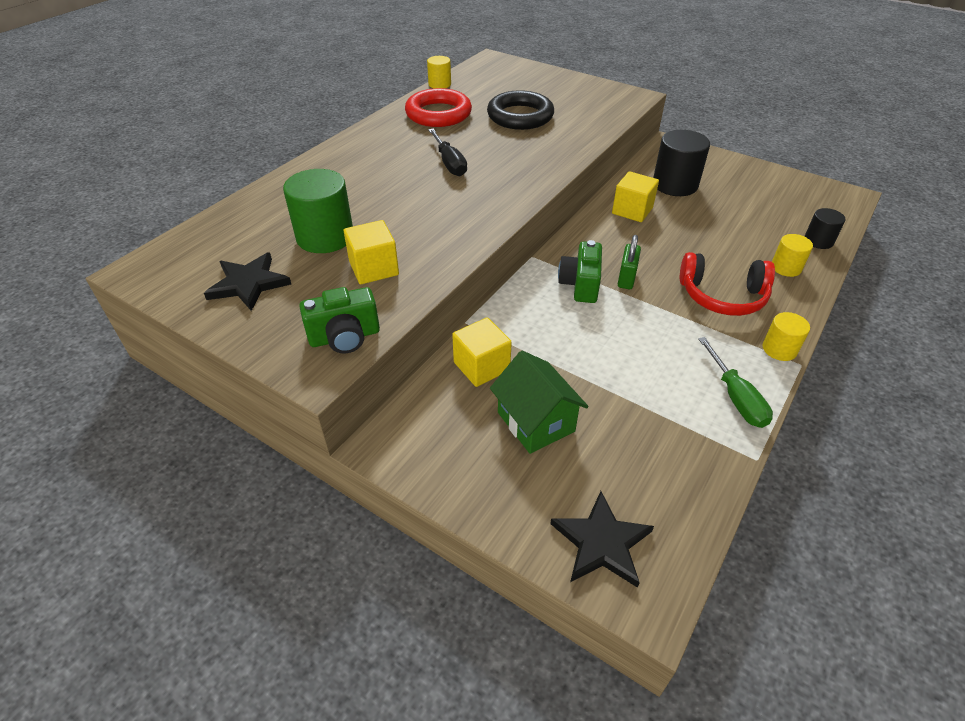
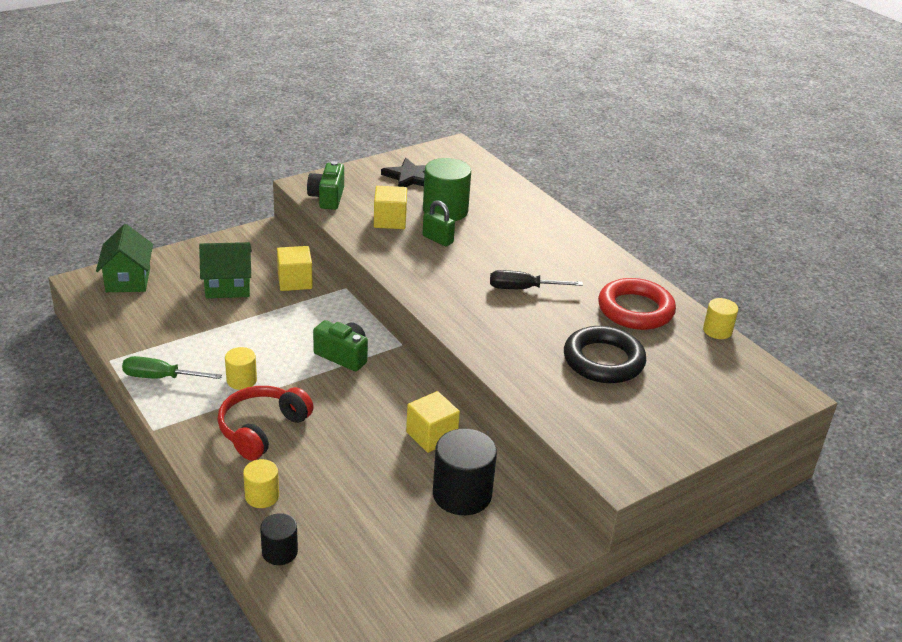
camera: 110 degrees right, 10 degrees down
(601, 542) = (128, 280): black star -> green house
(626, 278) = (331, 384): green padlock -> green padlock (437, 239)
(779, 349) = (178, 427): yellow cylinder -> yellow cylinder (241, 380)

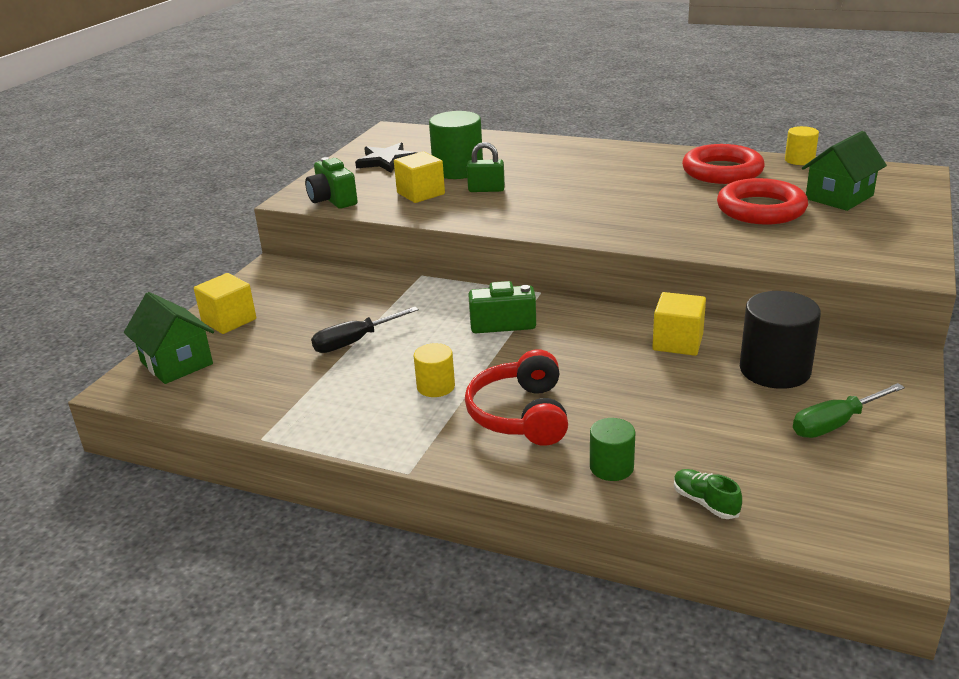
camera: 30 degrees left, 5 degrees down
(161, 377) = (345, 425): green screwdriver -> green screwdriver (835, 424)
(228, 287) = (300, 322): green house -> green house (839, 197)
(262, 496) = (611, 467): yellow cylinder -> green cylinder
(279, 552) = (705, 502): black cylinder -> green shoe
(295, 281) = (364, 290): yellow cube -> yellow cube (229, 320)
(523, 289) = (616, 192): black screwdriver -> black screwdriver (355, 341)
(603, 360) = (761, 209): black ring -> red ring

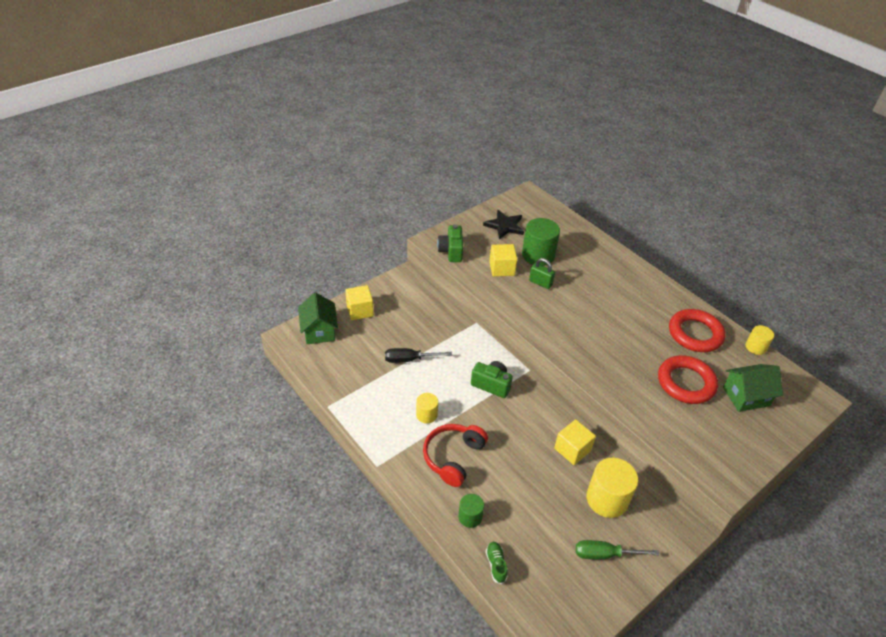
camera: 25 degrees right, 15 degrees up
(774, 370) = (607, 499): black cylinder -> yellow cylinder

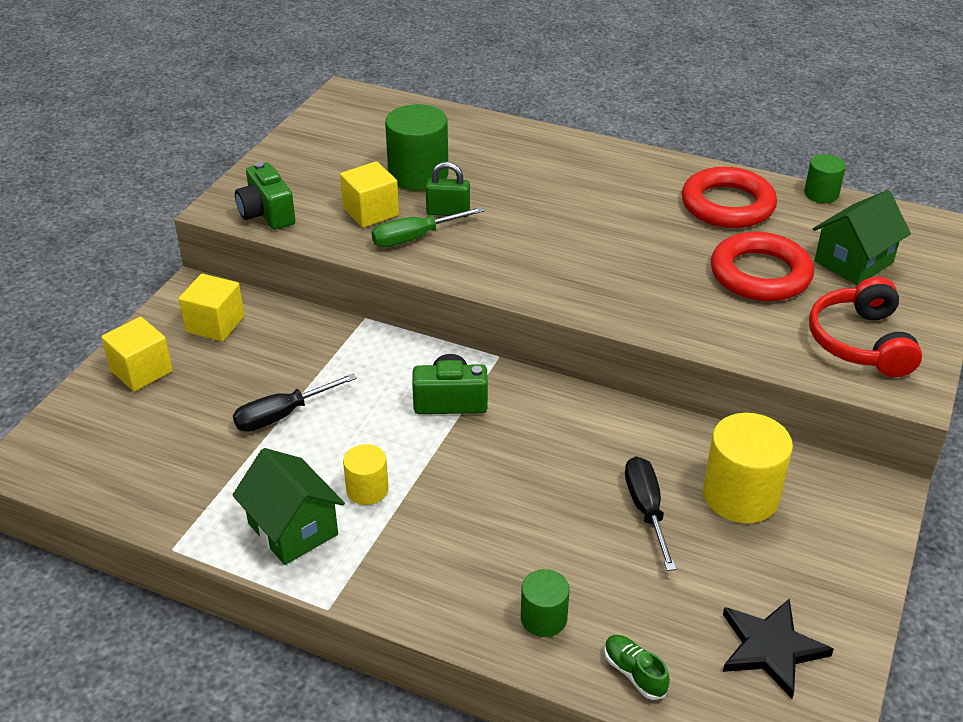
camera: 25 degrees left, 5 degrees down
(319, 331) = (81, 431): green house -> green house (293, 529)
(453, 457) = (456, 537): red headphones -> red headphones (860, 342)
(504, 226) = (335, 150): black star -> black star (771, 648)
(553, 485) = (646, 510): none -> black screwdriver
(572, 449) = (641, 446): yellow cube -> yellow cube (215, 324)
(605, 554) = (791, 577): green screwdriver -> green screwdriver (415, 238)
(755, 347) = (821, 194): yellow cylinder -> green cylinder

